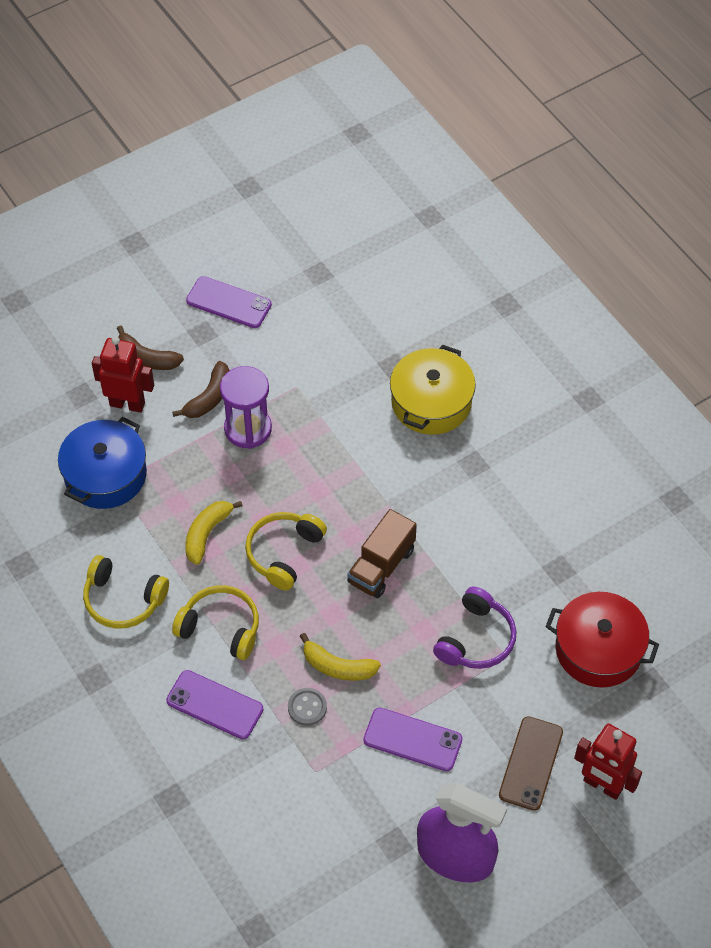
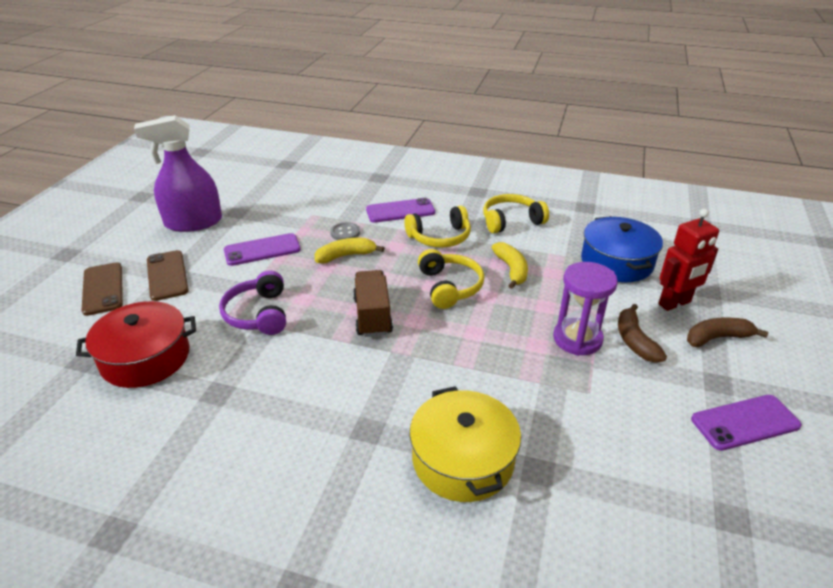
camera: 140 degrees right, 20 degrees down
(602, 785) = (103, 289): red robot -> brown phone

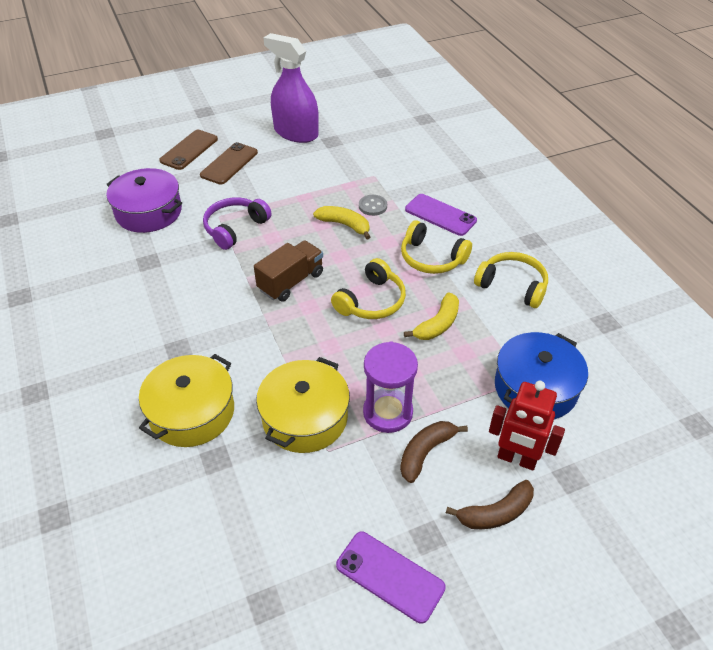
camera: 50 degrees right, 10 degrees up
(145, 358) = (149, 212): red pot -> purple pot
(262, 250) = (303, 183): purple phone -> none
(540, 387) = (305, 417): none -> yellow pot
(717, 338) = (495, 513): brown banana -> brown banana turned 120 degrees clockwise

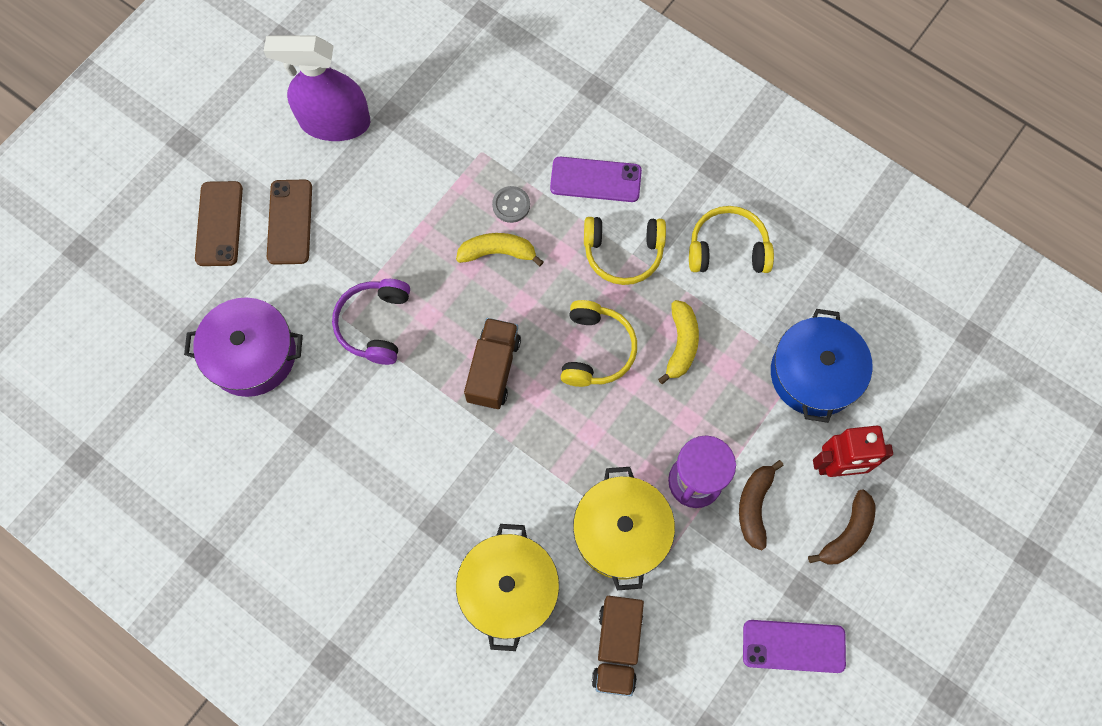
camera: 30 degrees left, 25 degrees up
(240, 494) = (617, 647): none -> brown truck

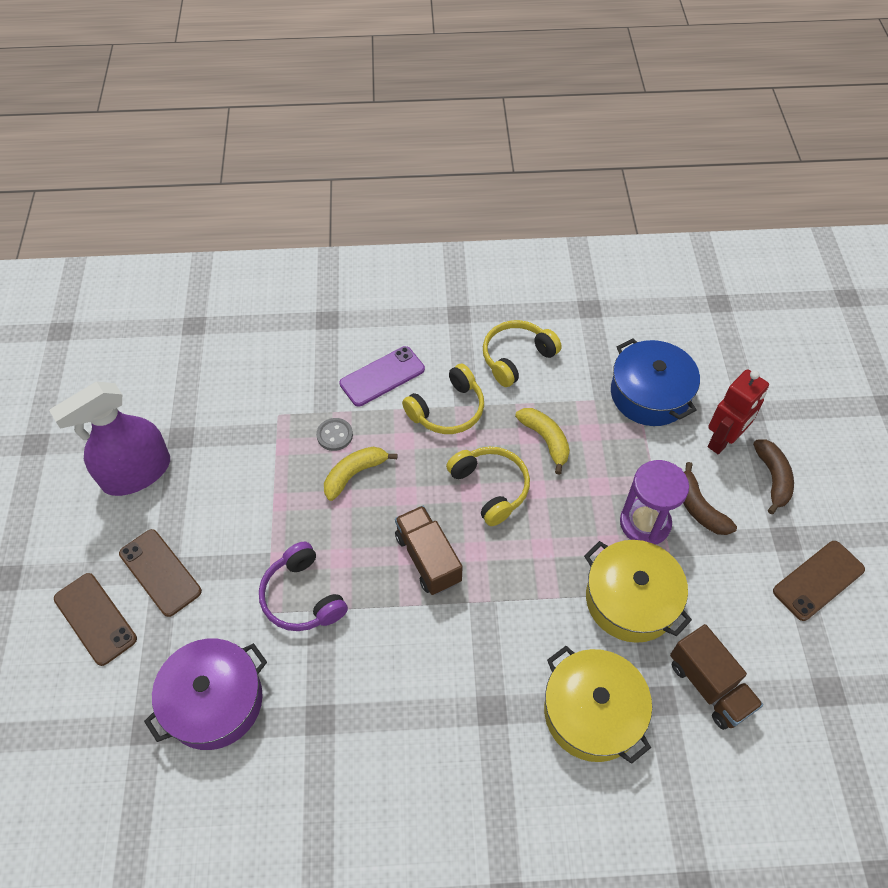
camera: 40 degrees left, 15 degrees down
(793, 646) = (818, 580): purple phone -> brown phone

